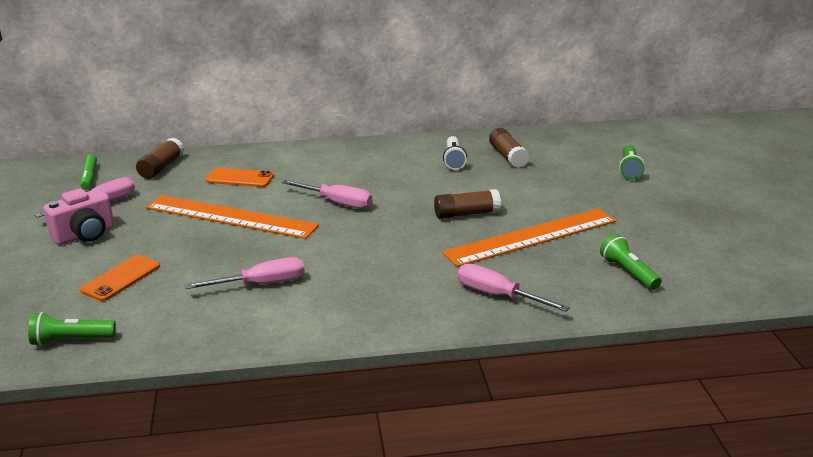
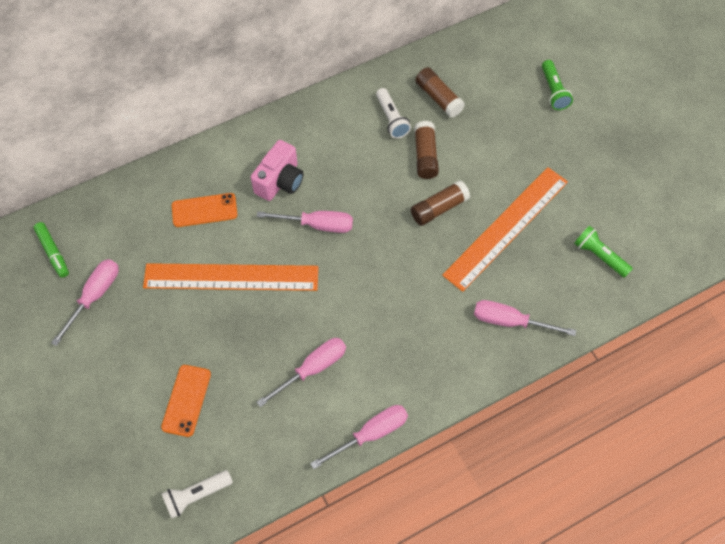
camera: 20 degrees left, 35 degrees up
(71, 340) = (196, 495): green flashlight -> white flashlight
(85, 235) = (112, 348): pink camera -> pink camera (280, 181)
(161, 167) = (115, 213): brown glue stick -> brown glue stick (425, 156)
(287, 339) = (371, 434): none -> pink screwdriver

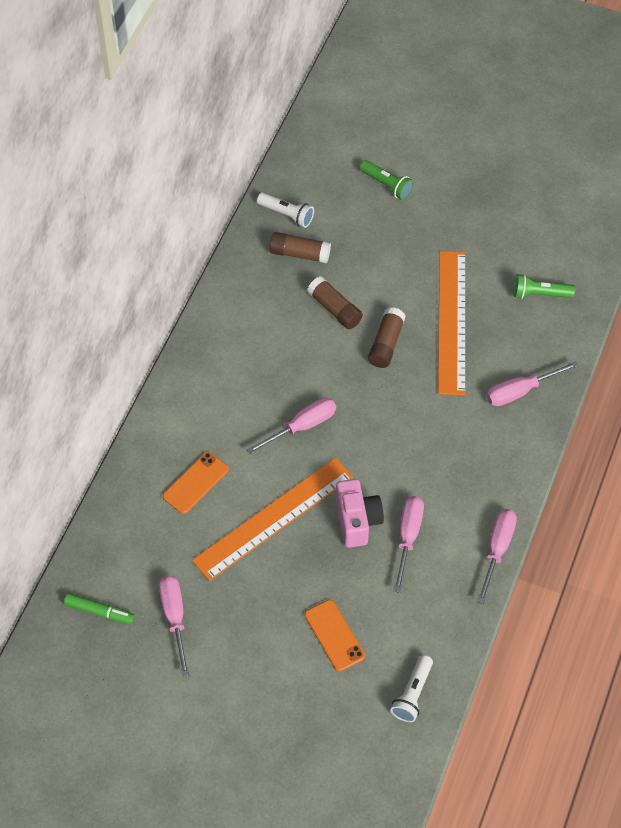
camera: 40 degrees left, 5 degrees down
(280, 181) = (236, 414): pink camera -> pink camera (357, 520)
(391, 119) = (278, 298): white flashlight -> white flashlight (287, 215)

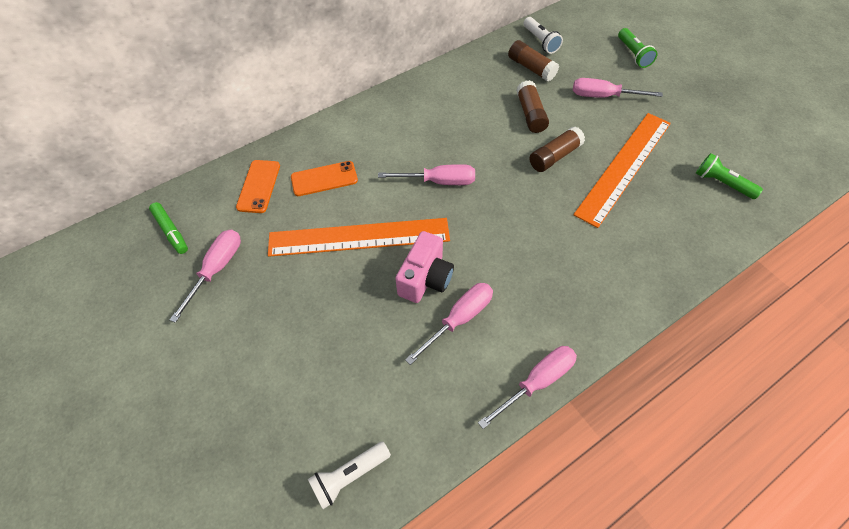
camera: 35 degrees right, 0 degrees up
(334, 635) = (325, 367): orange phone -> orange phone (258, 186)
(520, 391) = (653, 251): pink screwdriver -> pink screwdriver (603, 96)

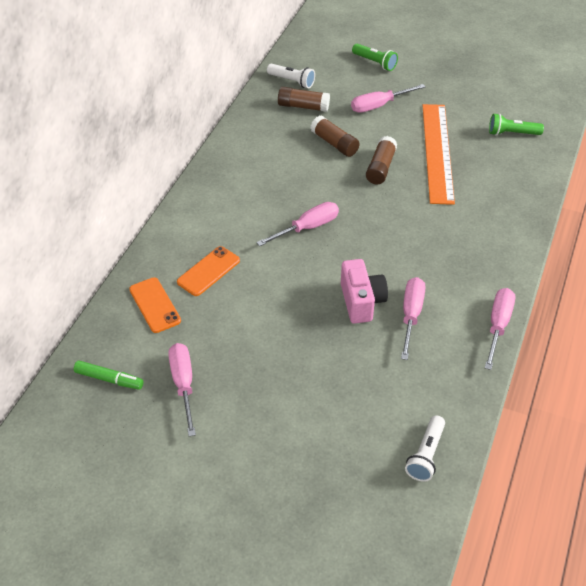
camera: 35 degrees left, 10 degrees down
(359, 237) = (281, 300): orange ruler -> none

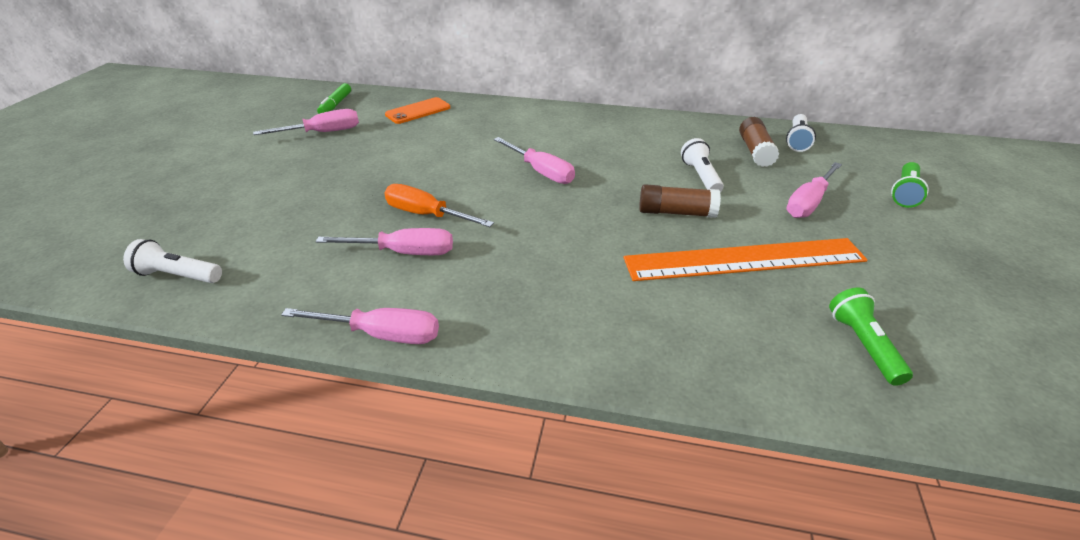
camera: 80 degrees right, 10 degrees down
(208, 271) = (463, 128): orange phone -> none
(334, 143) = (701, 176): brown glue stick -> white flashlight
(361, 301) = (426, 215): pink camera -> orange screwdriver
(379, 105) = (808, 203): pink screwdriver -> pink screwdriver turned 105 degrees counterclockwise

